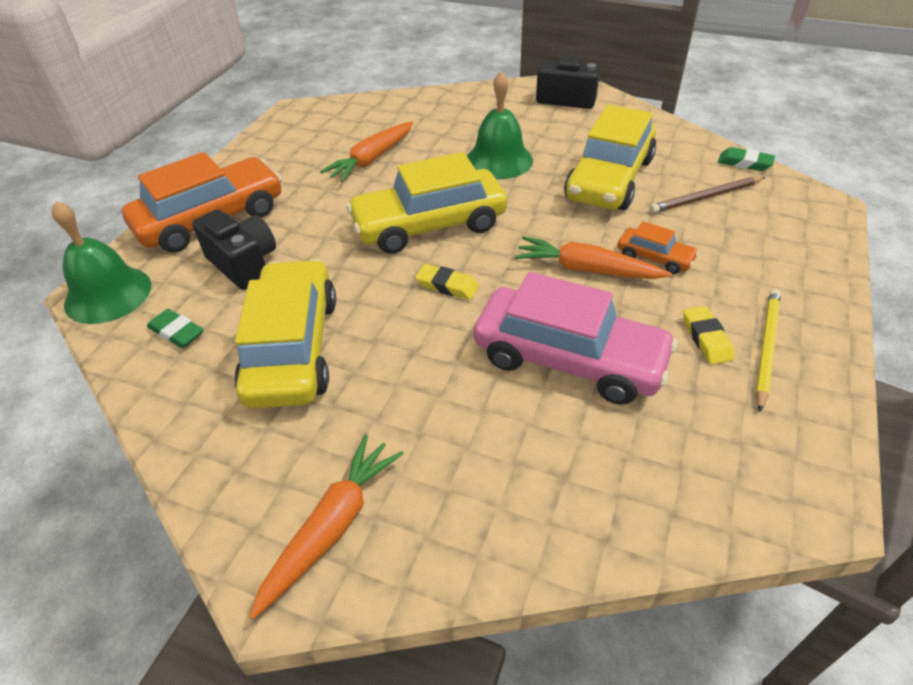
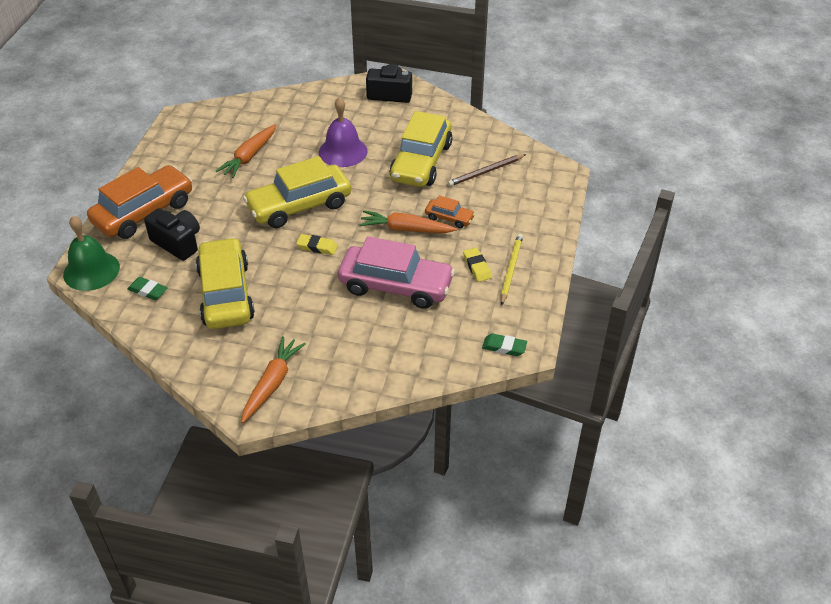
camera: 10 degrees left, 0 degrees up
(499, 160) = (343, 151): green bell -> purple bell
(744, 163) = (514, 143): green eraser -> green eraser (504, 347)

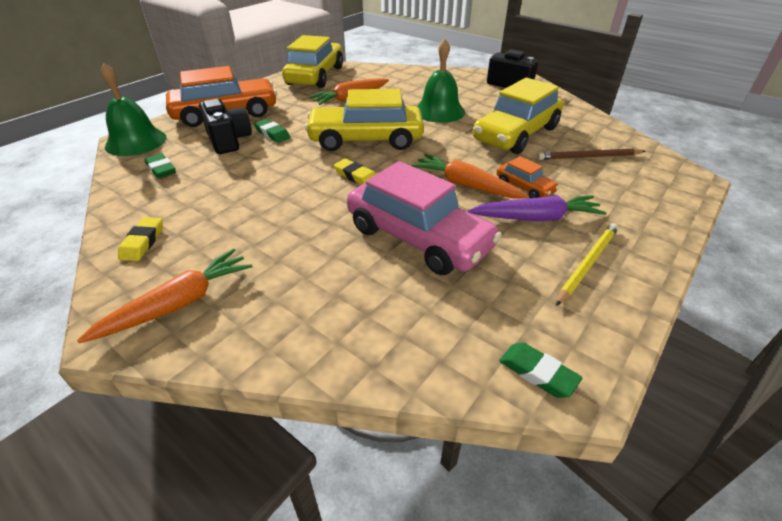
camera: 25 degrees right, 5 degrees down
(211, 224) = (272, 134): none -> green eraser
(226, 294) = (227, 192): yellow car -> yellow car (315, 76)
(343, 151) = (439, 111): purple bell -> green bell
(467, 243) = (536, 218): none -> purple carrot
(477, 267) = (538, 247): yellow eraser -> yellow eraser (143, 242)

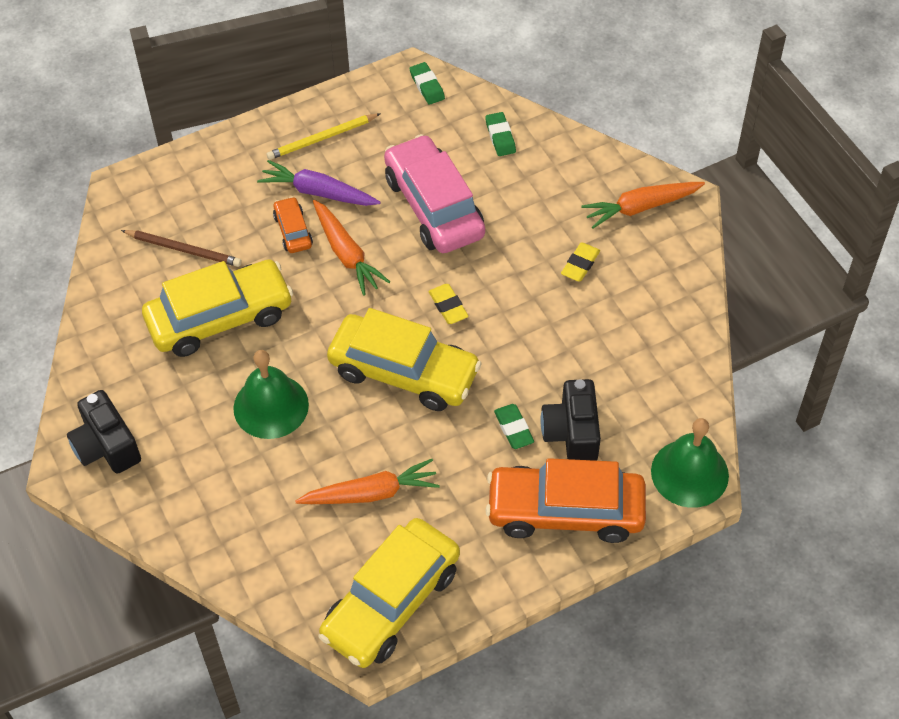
camera: 155 degrees left, 15 degrees up
(143, 242) = (670, 282): yellow eraser -> yellow eraser (580, 265)
(161, 169) = (656, 396): green eraser -> green eraser (500, 137)

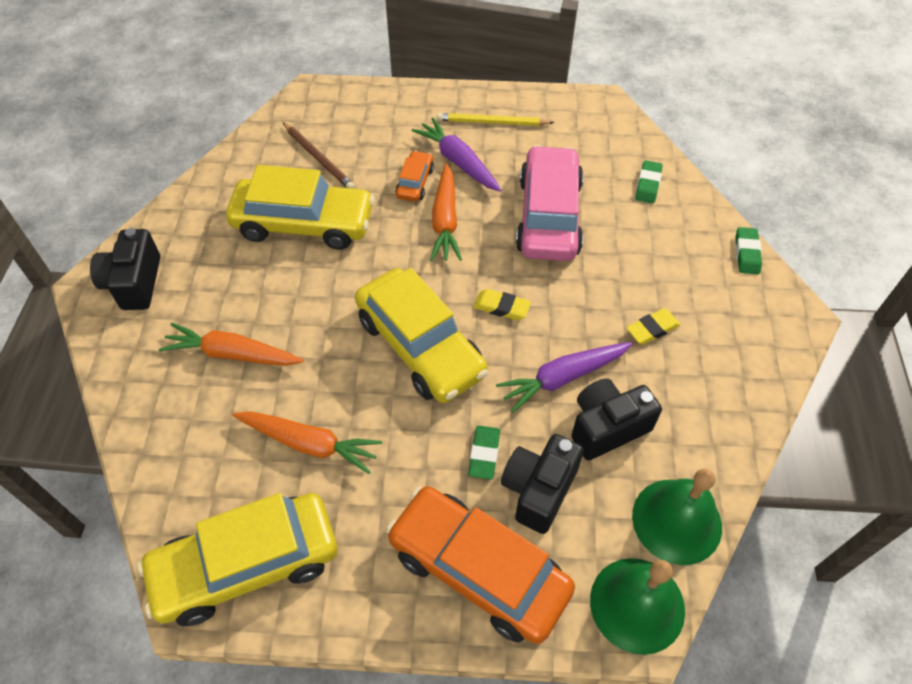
camera: 30 degrees right, 0 degrees up
(271, 406) = (286, 317): green bell -> green bell (677, 521)
(427, 86) = (609, 118): green eraser -> green eraser (746, 253)
(448, 306) = (501, 307): yellow eraser -> yellow eraser turned 75 degrees counterclockwise
(535, 339) = (563, 378): none -> purple carrot
(593, 360) = (607, 427): none -> black camera
(641, 207) = (746, 304): orange carrot -> orange carrot (232, 354)

